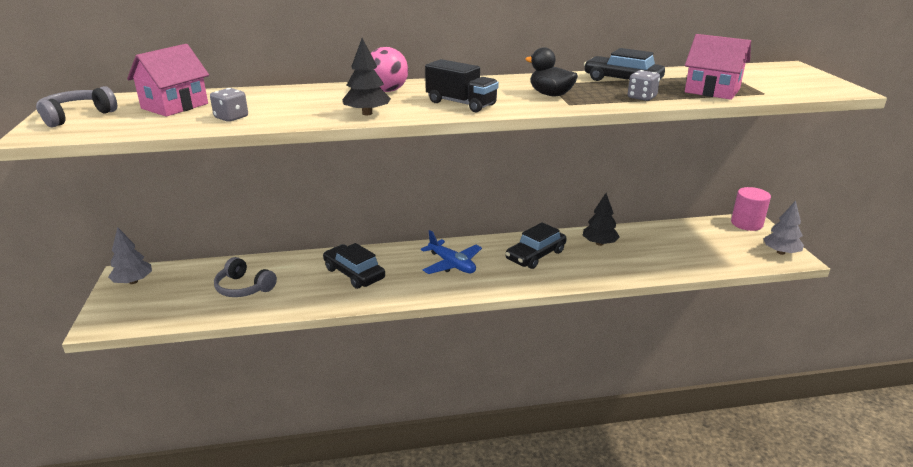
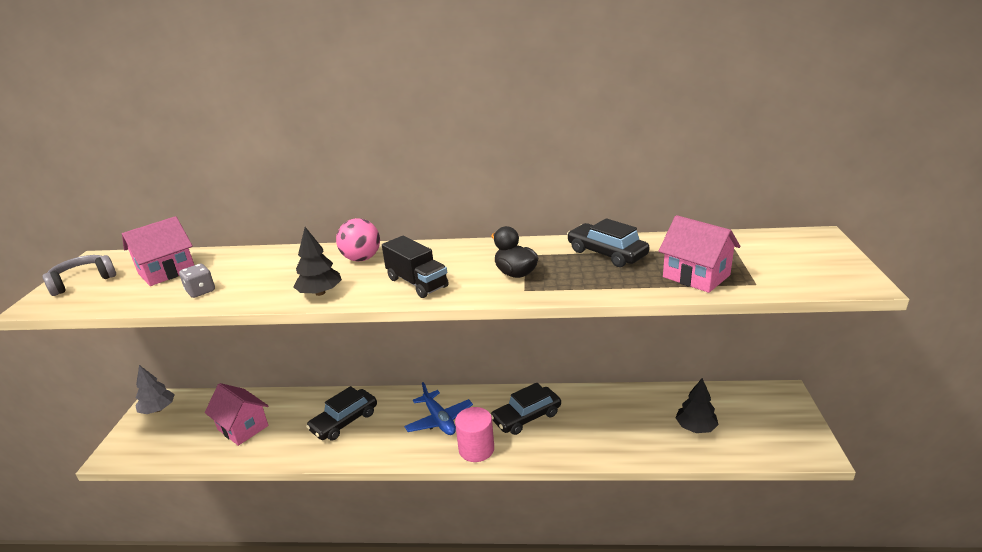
camera: 15 degrees right, 0 degrees up
(244, 288) = (243, 427): grey headphones -> pink house
(354, 273) = (344, 421): black car -> black car turned 105 degrees counterclockwise
(599, 243) = (599, 408): black tree -> black tree (695, 427)
(642, 97) = (609, 283): grey dice -> none
(746, 223) = (778, 396): pink cylinder -> pink cylinder (476, 449)
(780, 252) = (802, 442): grey tree -> none

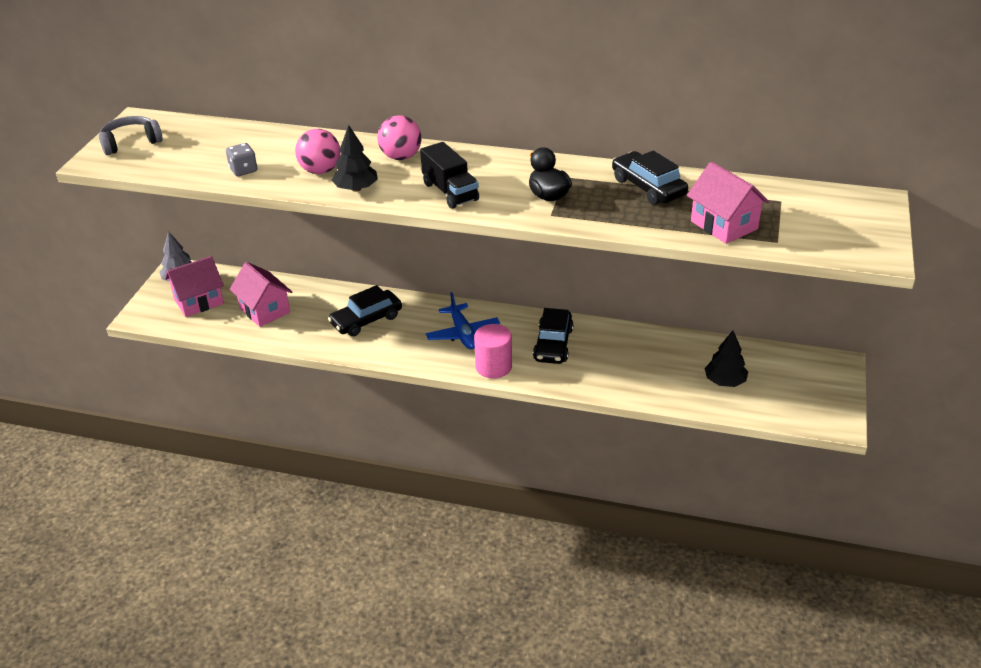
camera: 10 degrees right, 10 degrees up
(167, 271) = (210, 143): pink house -> pink house (199, 301)
(281, 281) = (320, 171): none -> pink ball
(526, 417) = (553, 344): black car -> black car turned 60 degrees counterclockwise

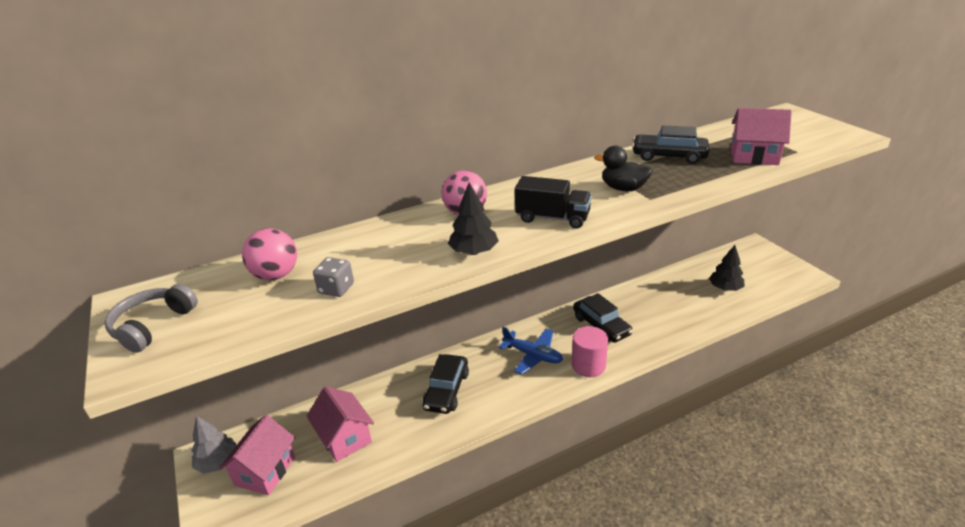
camera: 40 degrees left, 5 degrees down
(264, 310) = (345, 438): pink house -> pink house turned 45 degrees clockwise
(320, 171) = (415, 254): pink ball -> pink ball (276, 275)

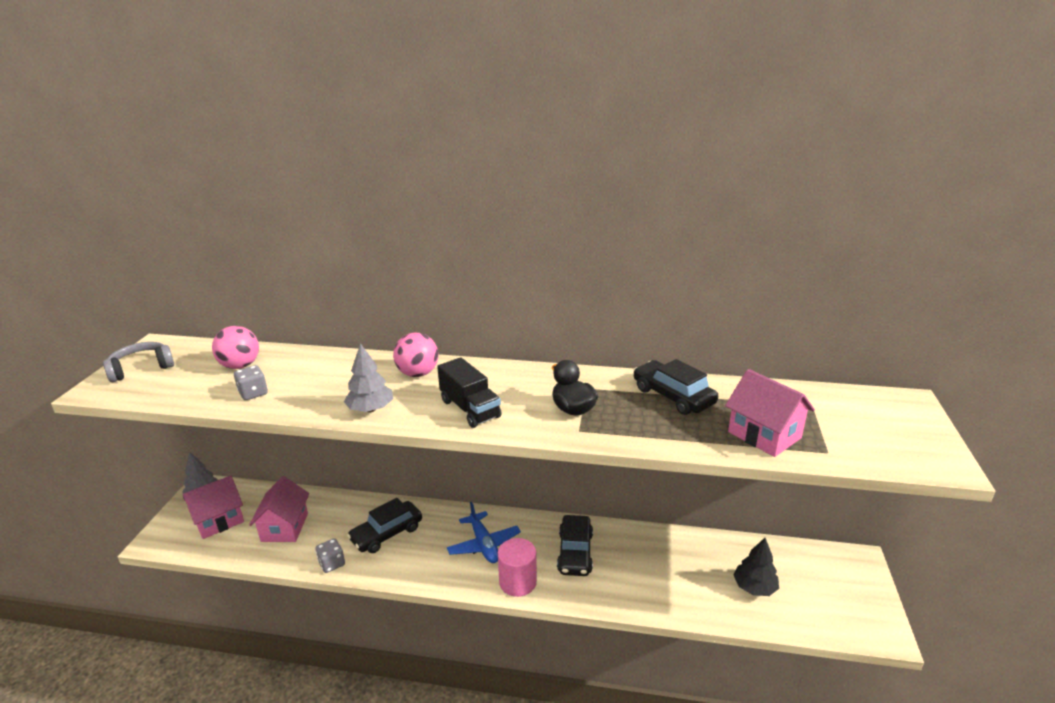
camera: 35 degrees right, 5 degrees down
(428, 438) = (332, 563): none -> grey dice
(473, 252) = (370, 409): black tree -> grey tree

